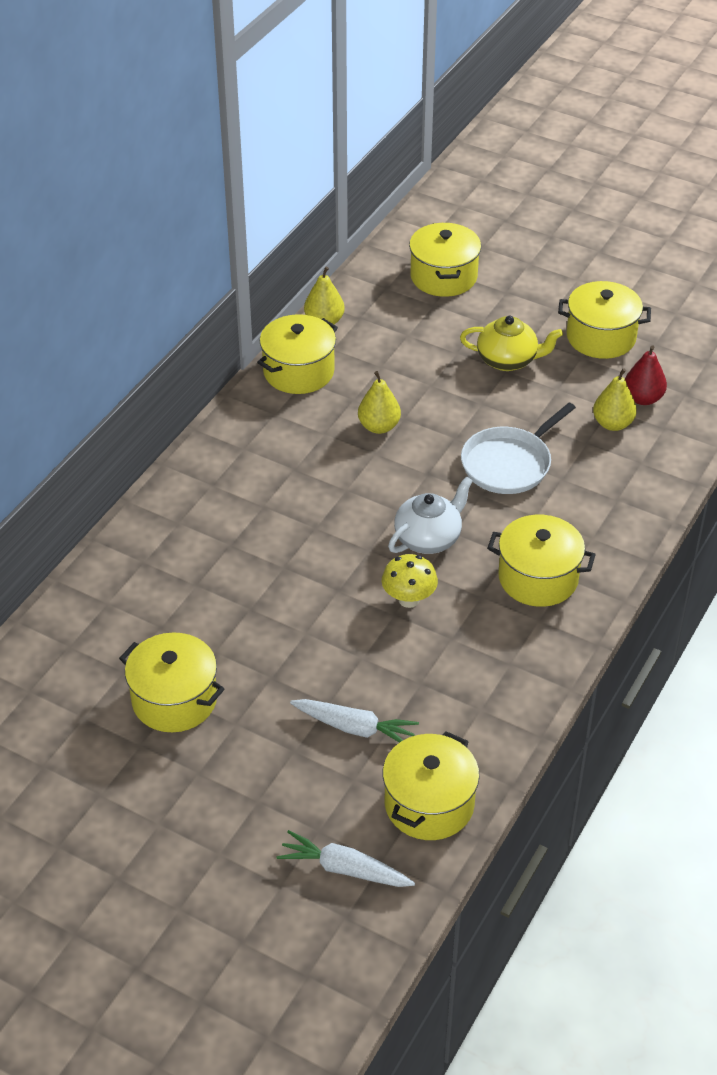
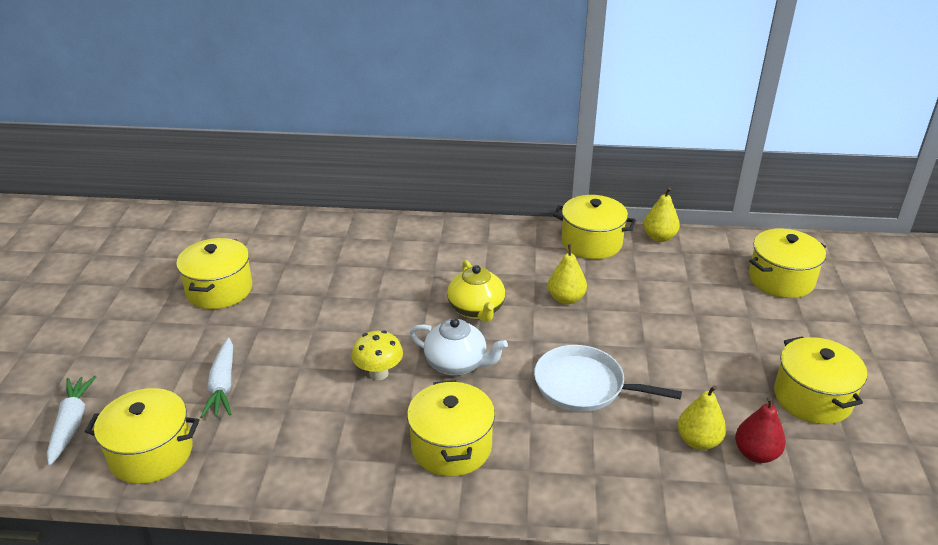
camera: 65 degrees right, 10 degrees down
(508, 360) = (716, 346): yellow teapot -> yellow teapot (476, 310)

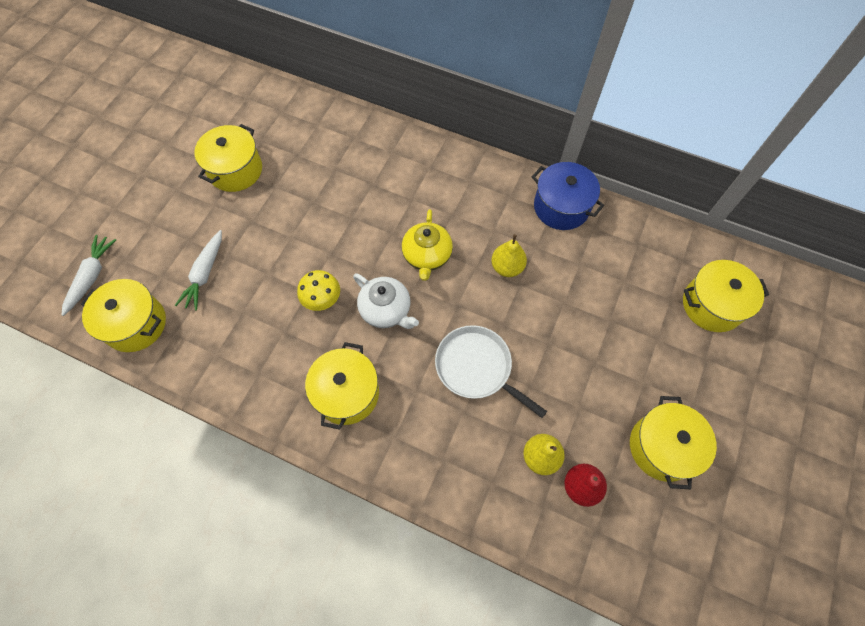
camera: 20 degrees right, 30 degrees up
(591, 242) = (561, 207): yellow pot -> blue pot
(659, 237) = (626, 219): yellow pear -> none

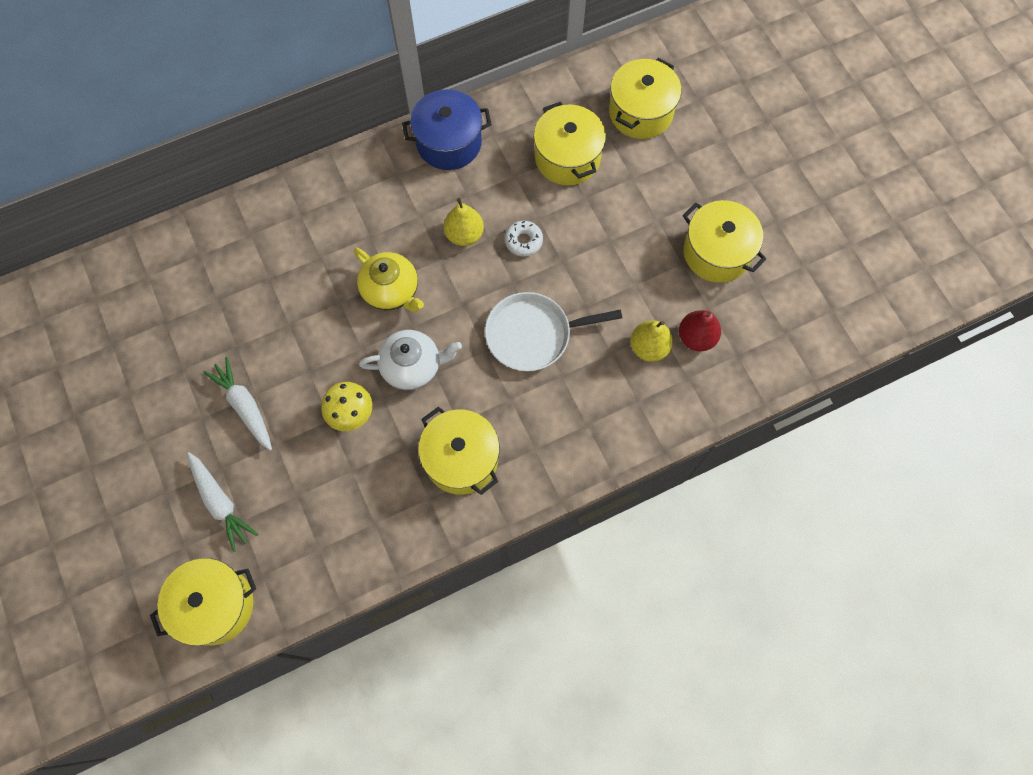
camera: 50 degrees left, 5 degrees up
(92, 276) = (116, 617): white carrot -> white carrot (244, 406)
(235, 170) = (124, 392): yellow pot -> yellow pot (567, 158)
(538, 307) = (523, 241): none -> white donut

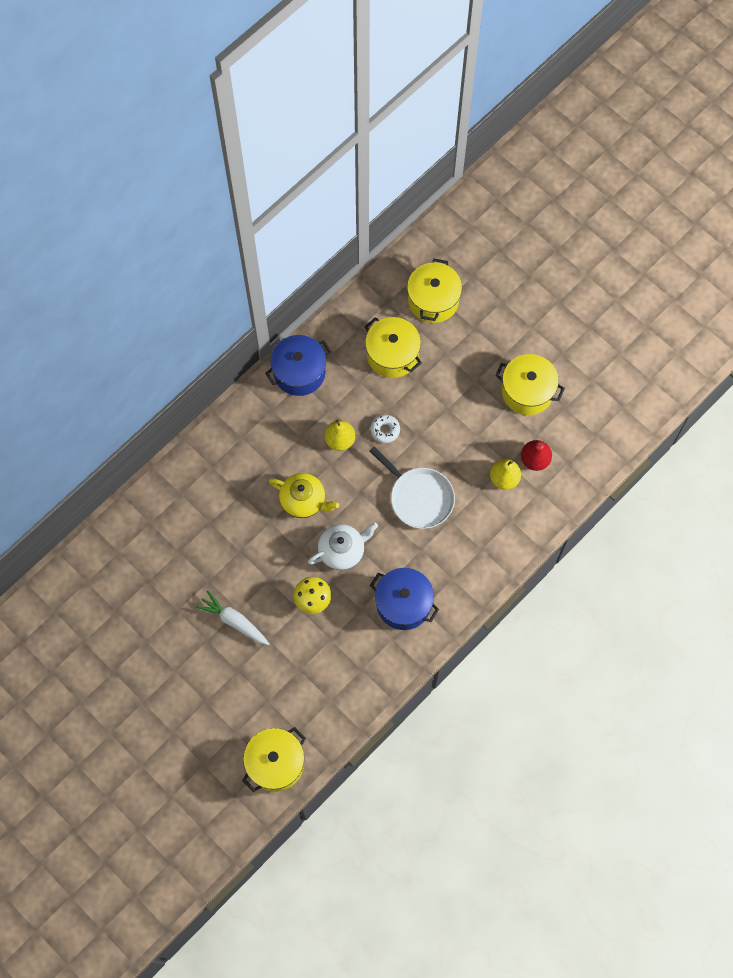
camera: 20 degrees left, 0 degrees up
(220, 503) = (247, 694): white carrot -> none
(461, 459) = (403, 604): yellow pot -> blue pot
(533, 334) = (419, 497): white pan -> white pan turned 105 degrees counterclockwise

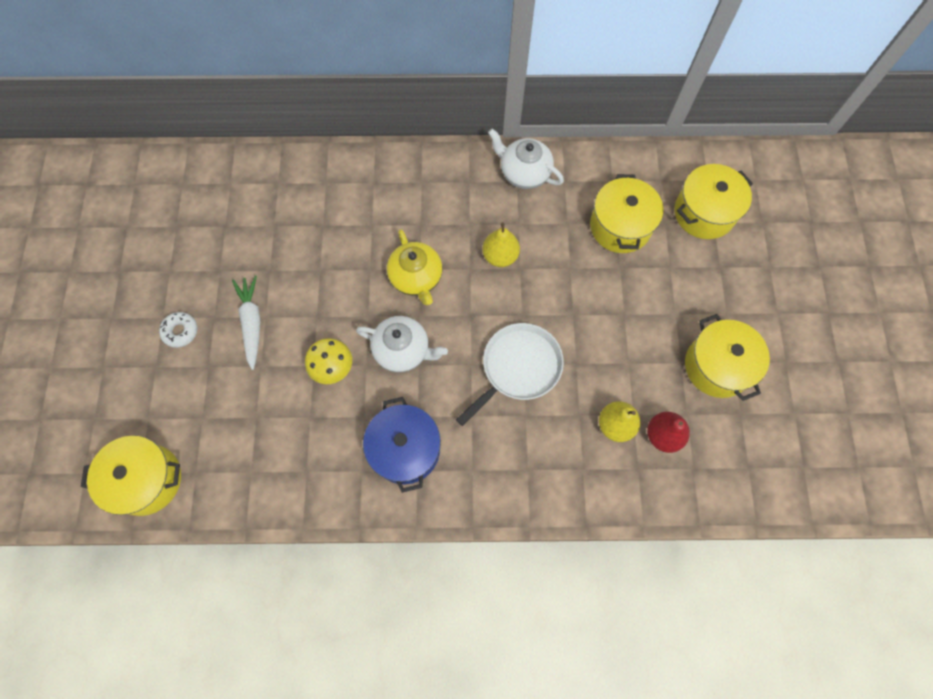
camera: 45 degrees right, 0 degrees up
(299, 372) = (524, 172): blue pot -> white teapot
(385, 430) = (548, 283): white donut -> white donut (180, 331)
(419, 497) = (518, 368): white pan -> white pan turned 135 degrees counterclockwise

